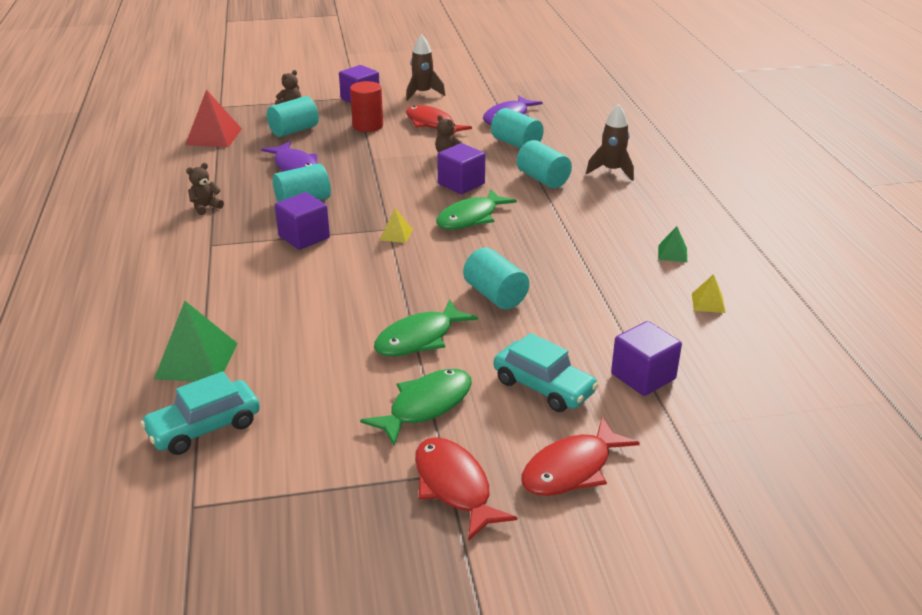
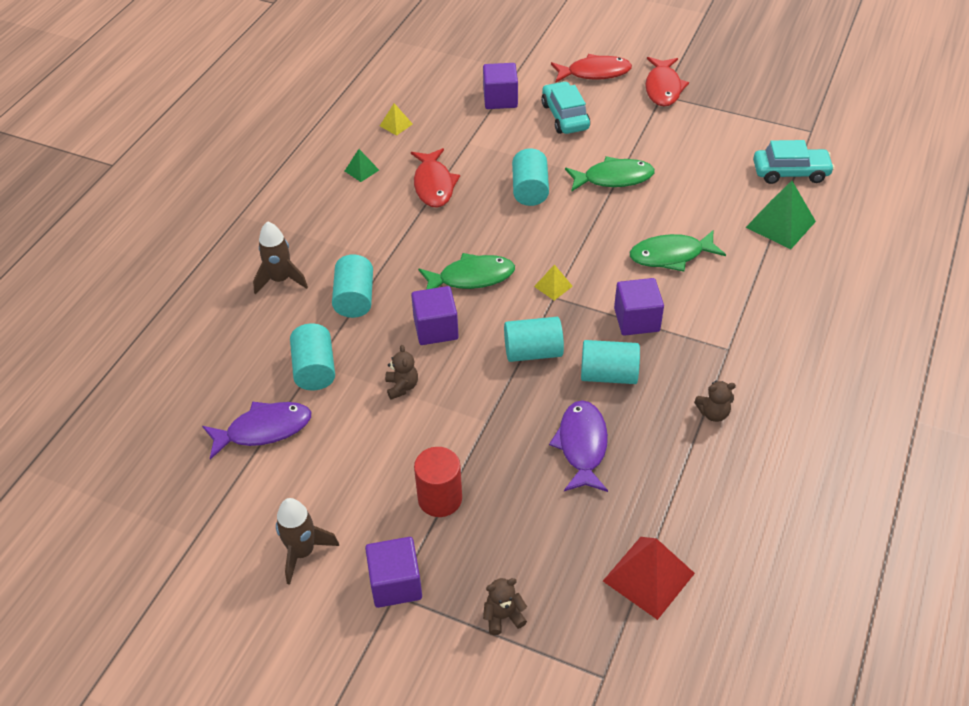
camera: 145 degrees left, 15 degrees up
(294, 130) = (537, 536): turquoise cylinder -> turquoise cylinder (533, 352)
(425, 406) = (645, 133): green fish -> green fish (671, 255)
(432, 124) = (363, 461): red fish -> red fish (434, 185)

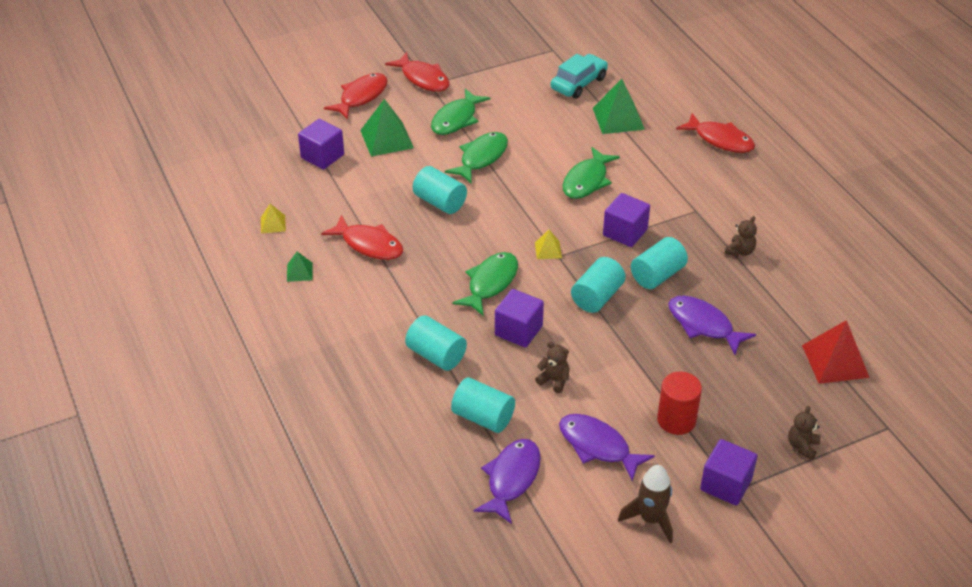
camera: 50 degrees left, 5 degrees down
(280, 280) = (364, 384): brown rocket -> none
(354, 463) = (598, 446): none -> purple fish
(565, 116) = (387, 139): turquoise car -> green pyramid
(641, 136) = (456, 119): none -> green fish
(850, 307) = (720, 140): none -> red fish

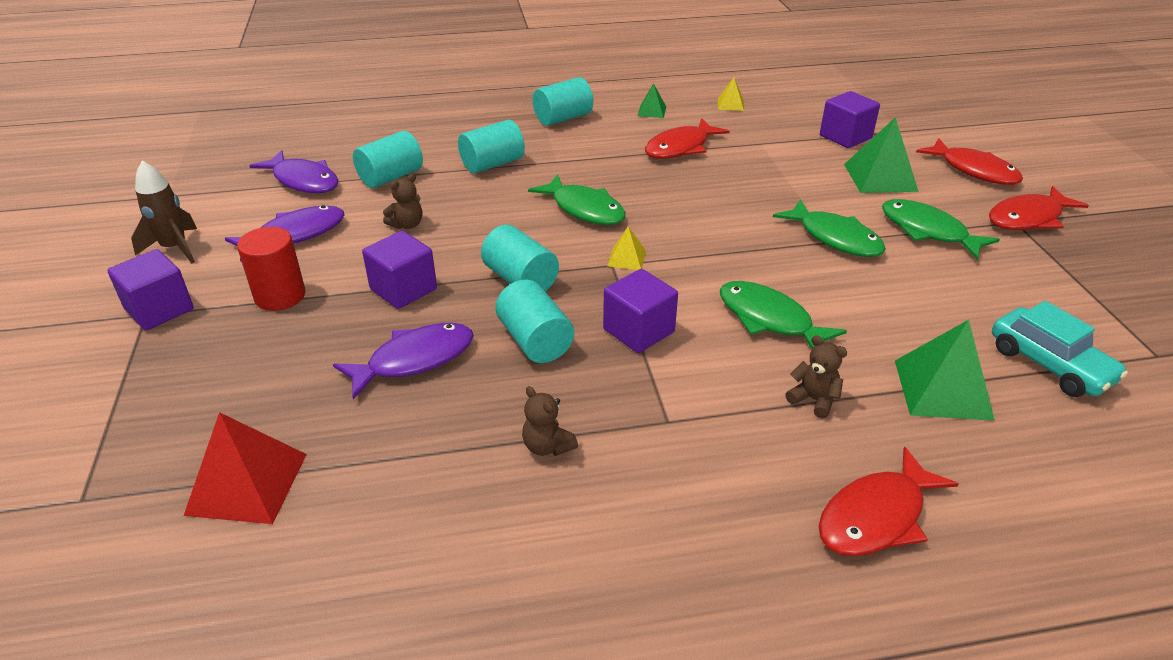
camera: 105 degrees right, 5 degrees down
(440, 202) = (744, 196): turquoise cylinder -> turquoise cylinder (563, 118)
(518, 331) = (497, 215): purple cube -> purple cube (403, 289)
(802, 446) = (143, 391): brown teddy bear -> brown teddy bear (813, 400)

